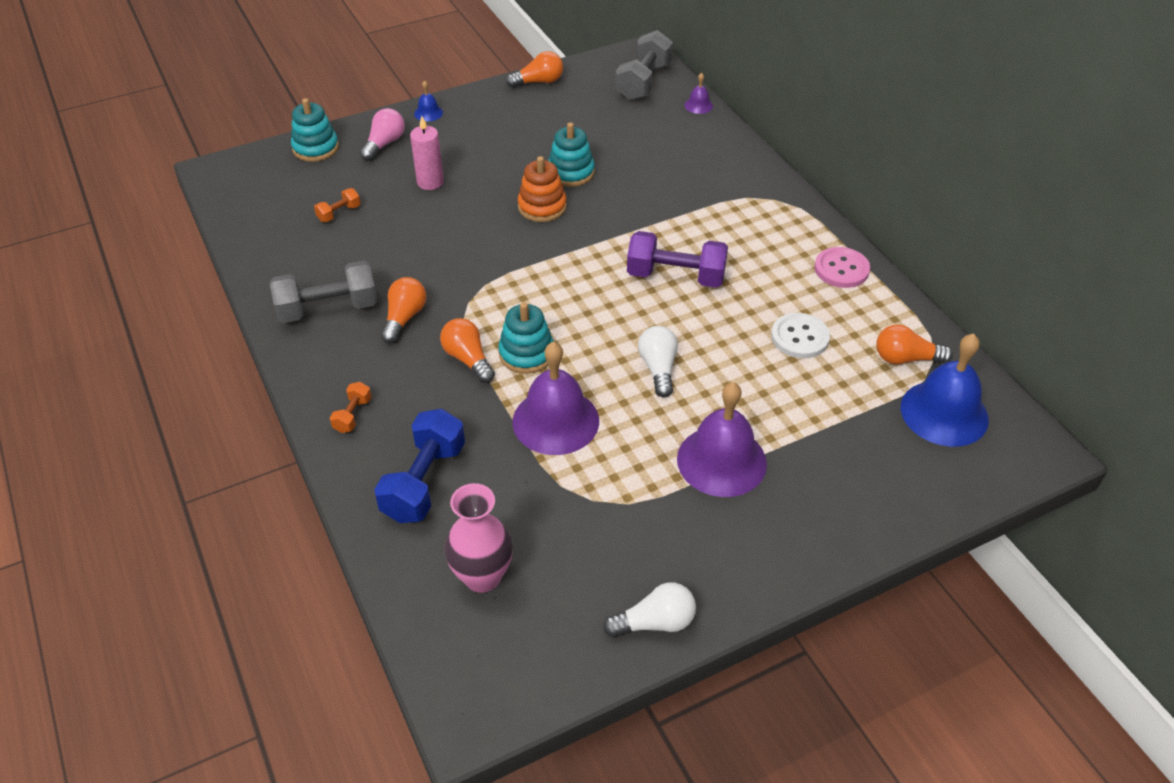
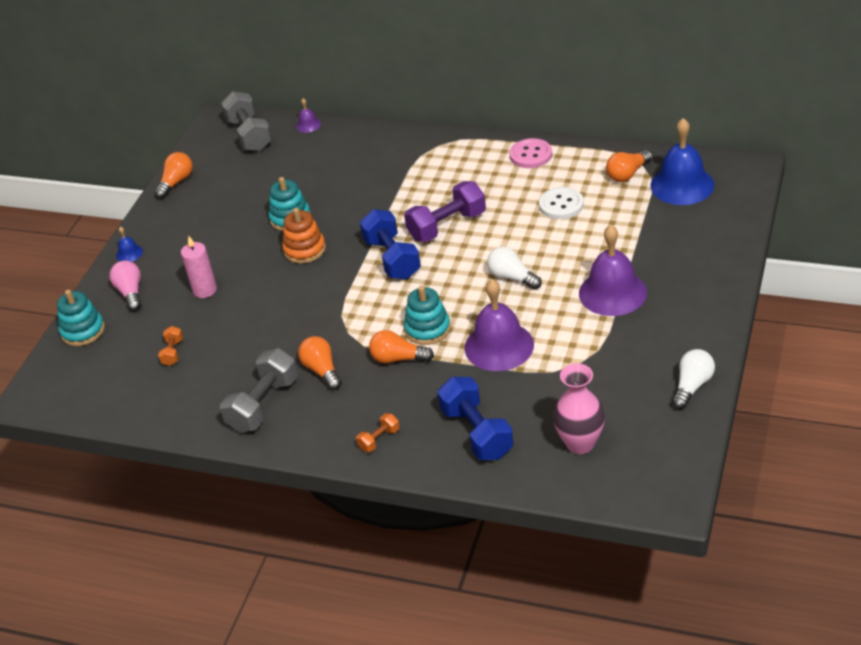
camera: 40 degrees left, 5 degrees down
(353, 415) = (379, 439): orange dumbbell -> orange dumbbell turned 75 degrees clockwise
(592, 269) = (392, 258): none -> blue dumbbell

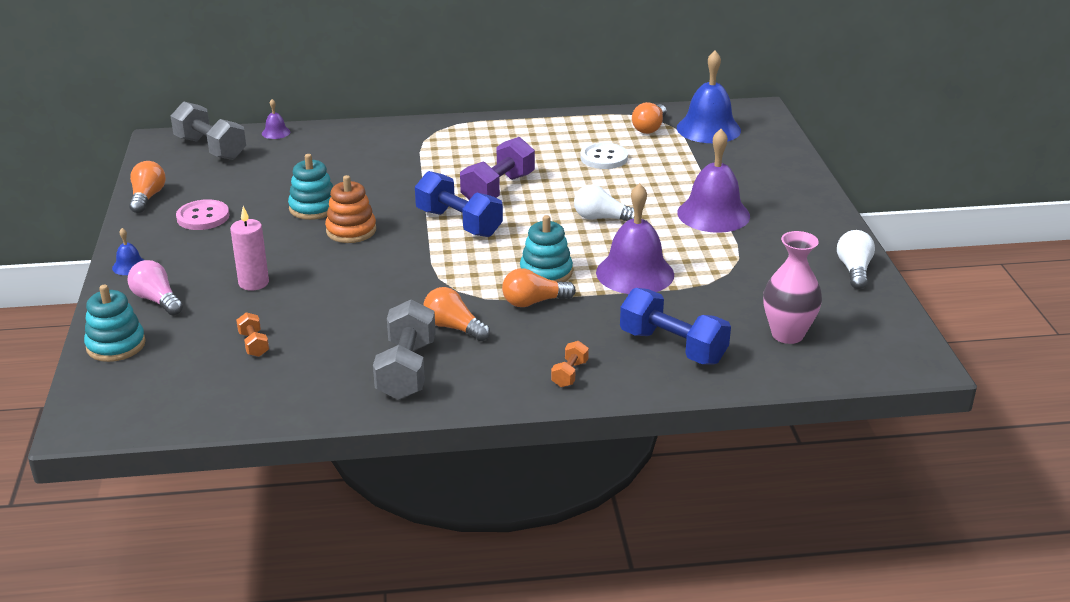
camera: 30 degrees left, 10 degrees down
(530, 155) = (540, 126): pink button -> pink button (203, 217)

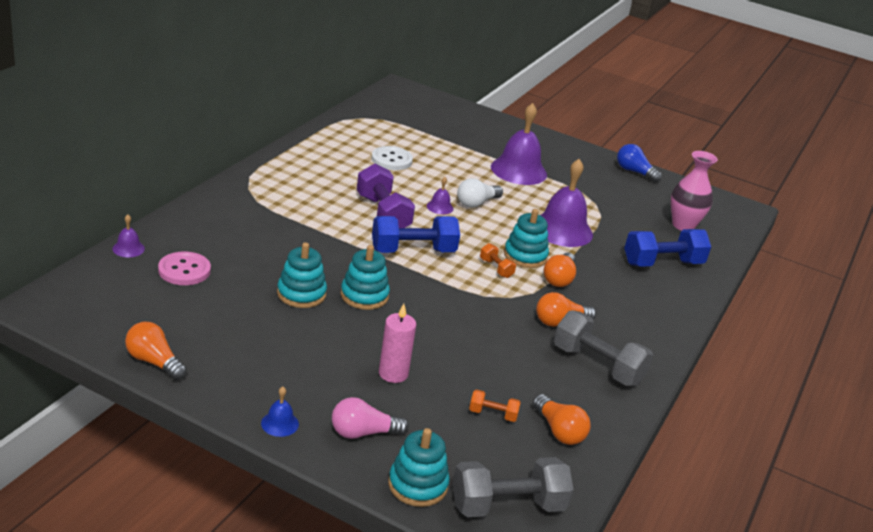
camera: 60 degrees left, 0 degrees up
(203, 217) = (239, 349): pink button -> pink button (184, 270)
(211, 148) = (104, 290): grey dumbbell -> grey dumbbell (507, 506)
(351, 231) = (364, 296): orange stacking toy -> turquoise stacking toy
(560, 206) = (440, 207): none -> purple bell
(569, 374) = (661, 310): orange dumbbell -> orange dumbbell (496, 268)
(649, 128) = (371, 126): orange light bulb -> orange light bulb (559, 431)
(708, 129) = (403, 112): blue bell -> none
(854, 270) = (634, 172): white light bulb -> blue light bulb

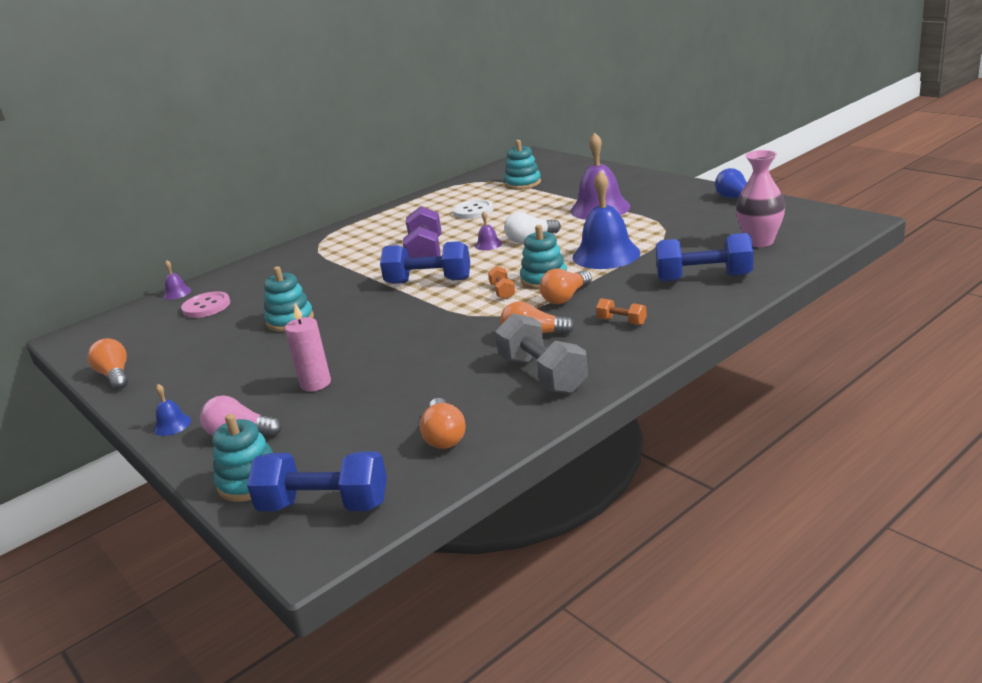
camera: 30 degrees right, 5 degrees down
(364, 296) = (347, 320): turquoise stacking toy -> turquoise stacking toy (523, 183)
(493, 414) = (385, 419): orange dumbbell -> orange dumbbell (621, 321)
(507, 506) = (324, 505): grey dumbbell -> blue dumbbell
(562, 230) = (606, 255): purple bell -> blue bell

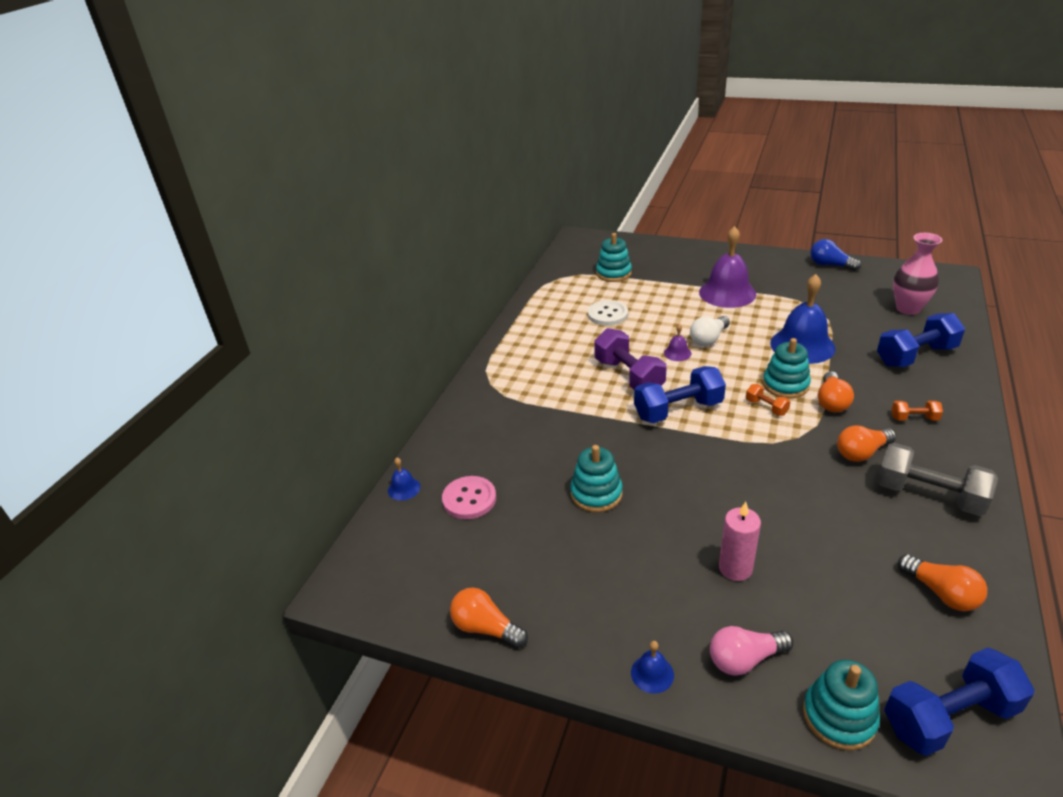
camera: 30 degrees left, 10 degrees up
(177, 293) = (404, 488): purple bell -> blue bell

